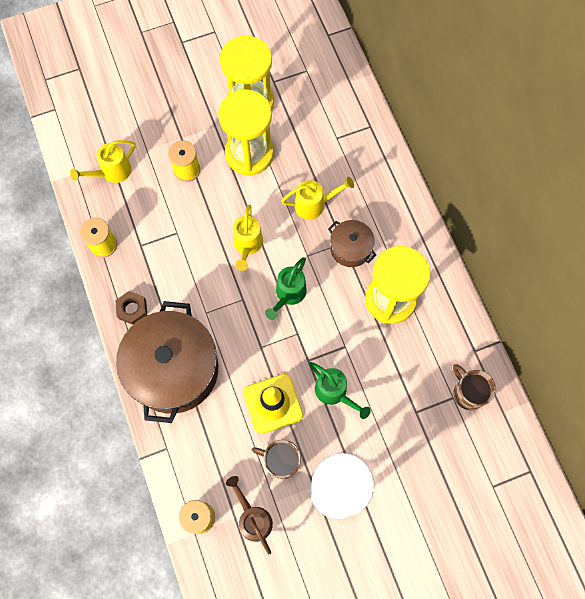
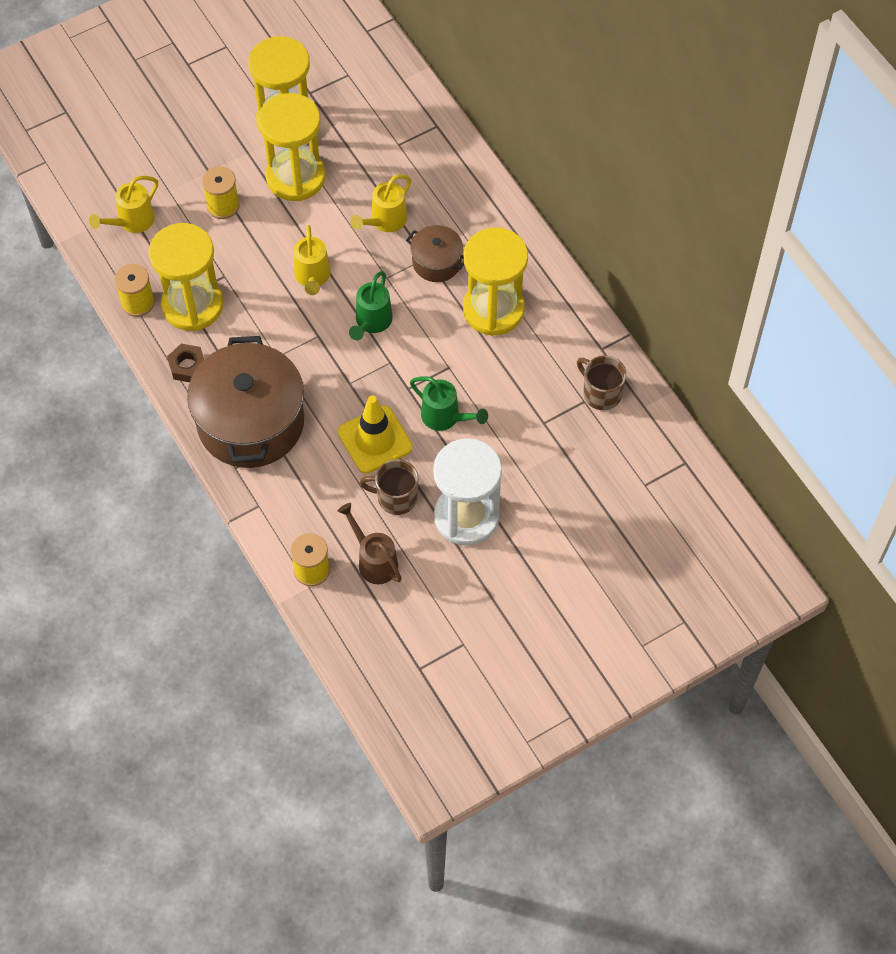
camera: 10 degrees left, 10 degrees down
(146, 254) = (192, 305): none -> yellow hourglass
(314, 205) = (385, 221): yellow watering can -> yellow watering can turned 150 degrees clockwise

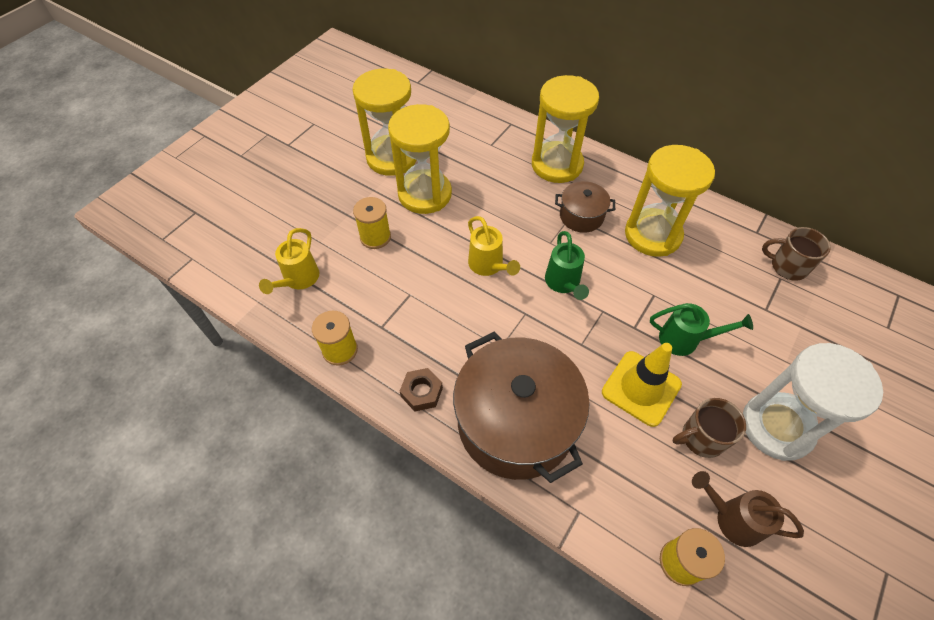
camera: 25 degrees left, 5 degrees down
(192, 305) = (394, 331): yellow hourglass -> yellow hourglass (557, 165)
(385, 221) = (518, 201): yellow watering can -> none

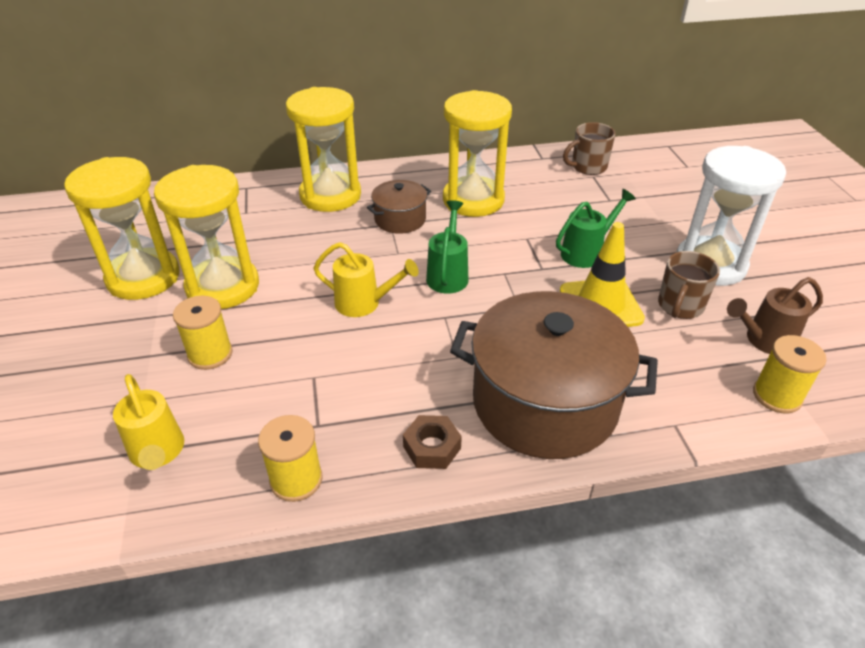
camera: 45 degrees left, 15 degrees down
(563, 283) = (448, 274): green watering can -> green watering can turned 120 degrees counterclockwise

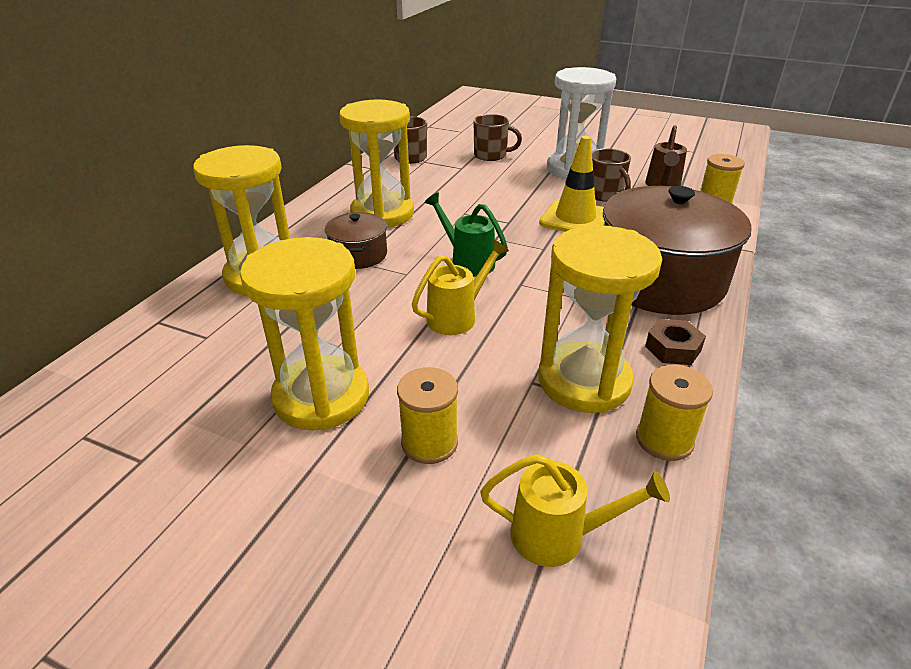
camera: 55 degrees left, 5 degrees down
(143, 277) = (218, 458): yellow hourglass -> yellow hourglass (584, 381)
(586, 252) = (511, 200): green watering can -> none
(662, 204) = (491, 155): none -> brown mug

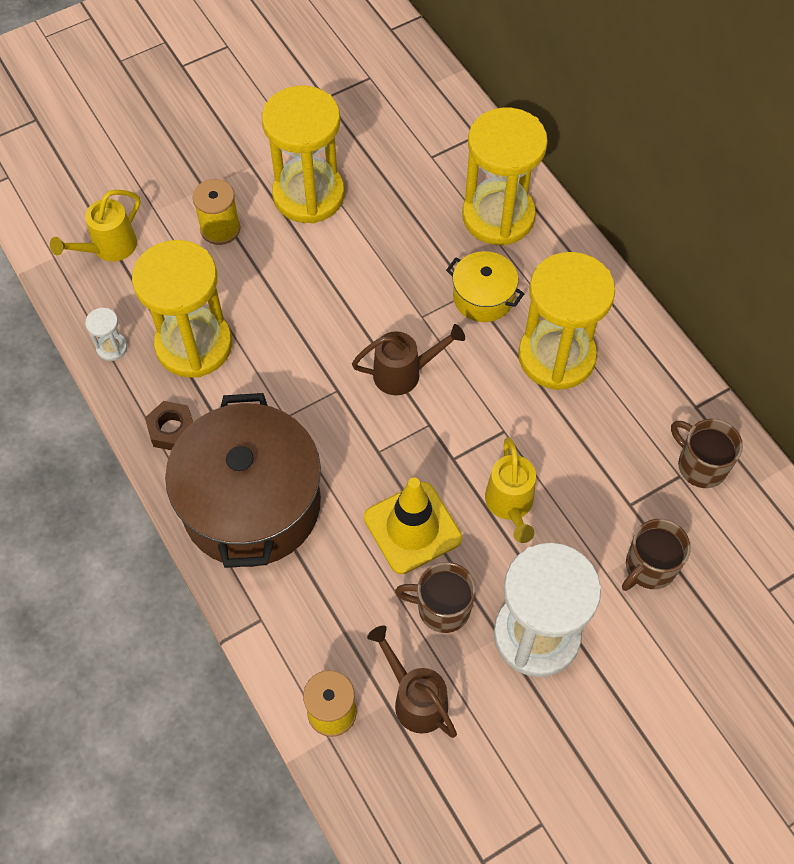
camera: 125 degrees right, 25 degrees up
(359, 255) = (483, 297): brown pot -> yellow pot
(457, 316) = (330, 316): yellow watering can -> yellow watering can (510, 505)
(467, 262) = (404, 373): green watering can -> brown watering can
(664, 439) = (112, 348): yellow spool -> white hourglass

